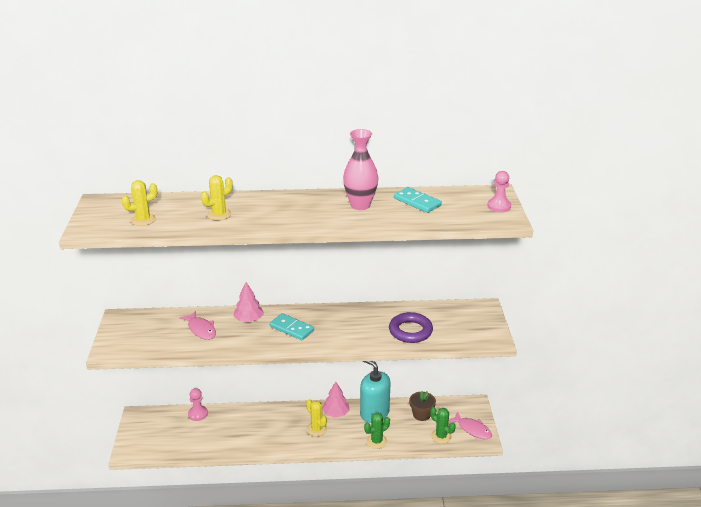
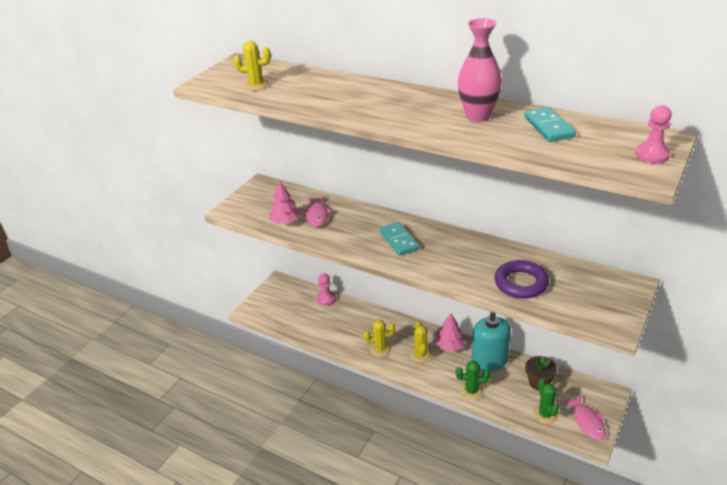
camera: 35 degrees right, 5 degrees up
(219, 214) = (326, 95): yellow cactus -> yellow cactus (380, 349)
(249, 319) = (366, 219): pink tree -> pink tree (286, 222)

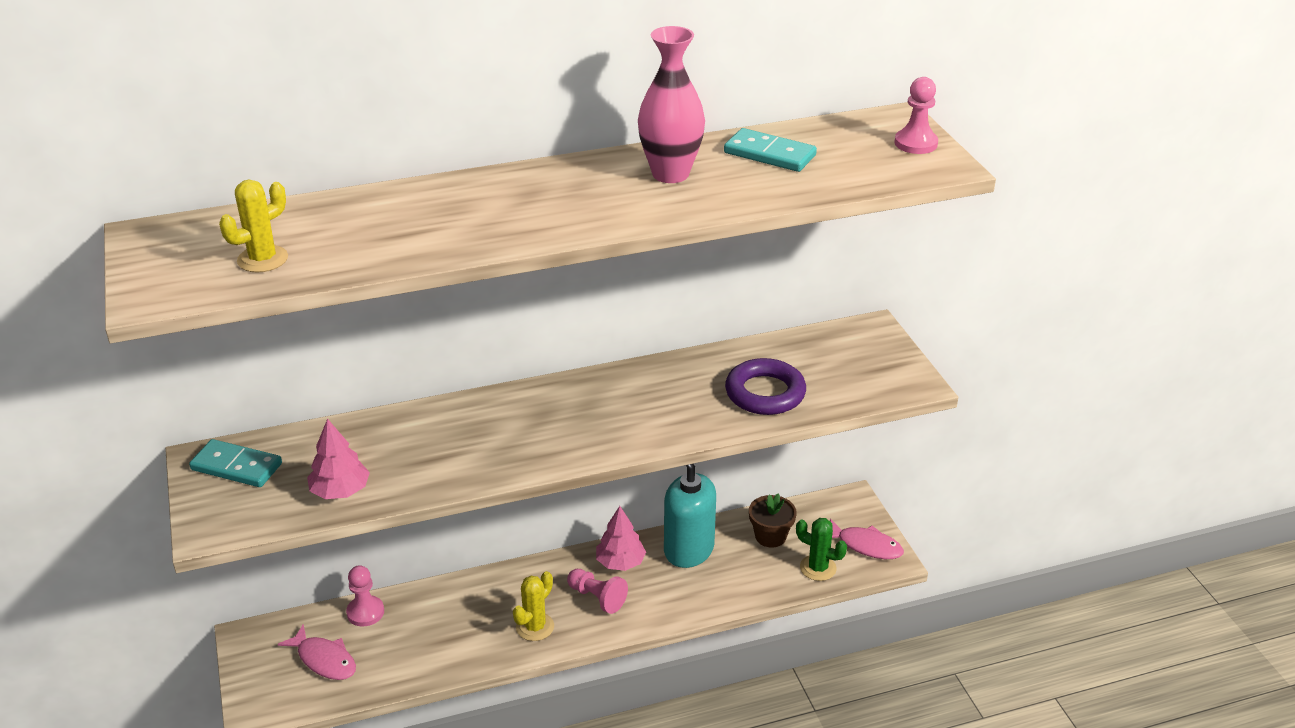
camera: 50 degrees left, 0 degrees up
(317, 215) = (377, 455): pink fish -> pink fish (324, 660)
(399, 240) = (549, 424): turquoise domino -> turquoise domino (237, 466)
(421, 355) = (597, 598): yellow cactus -> pink pawn
(471, 391) = (711, 599): green cactus -> none

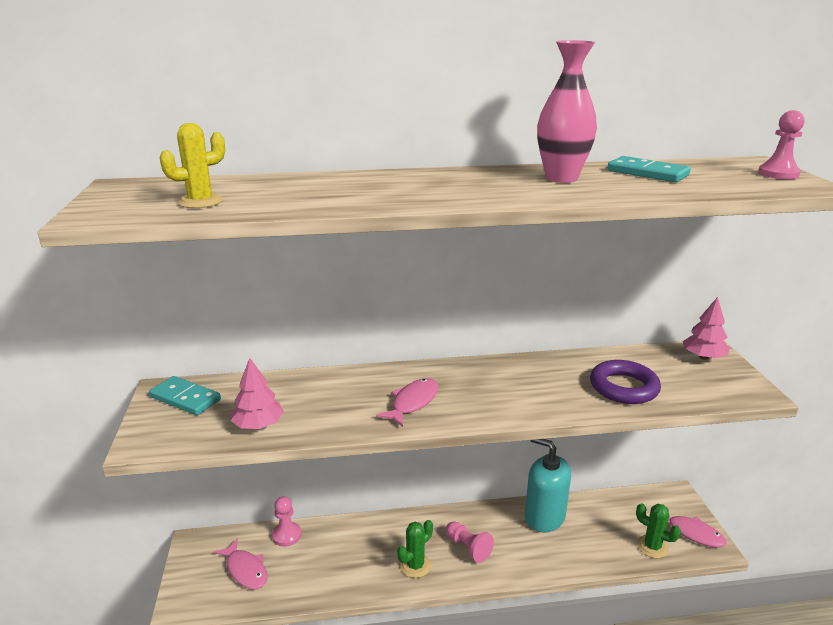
camera: 10 degrees right, 10 degrees down
(518, 441) = (413, 402): none -> pink fish
(535, 627) = (415, 565): yellow cactus -> green cactus
(620, 562) = (489, 521): pink tree -> pink tree (703, 357)
(770, 536) = (611, 515): brown flower pot -> none

